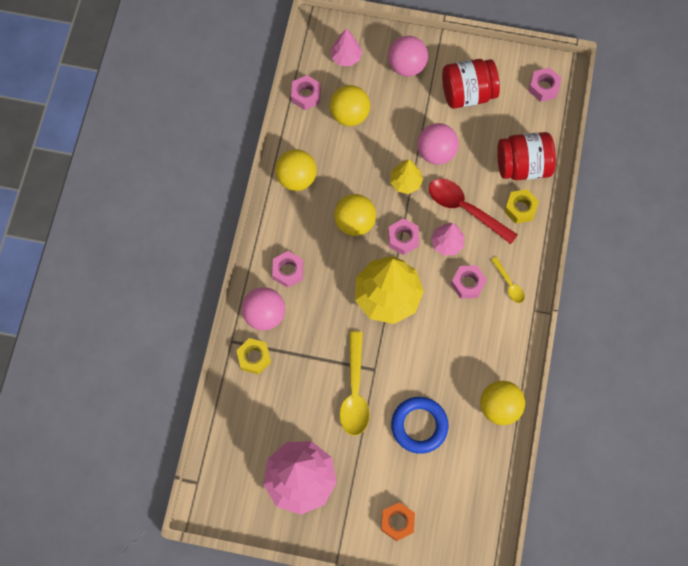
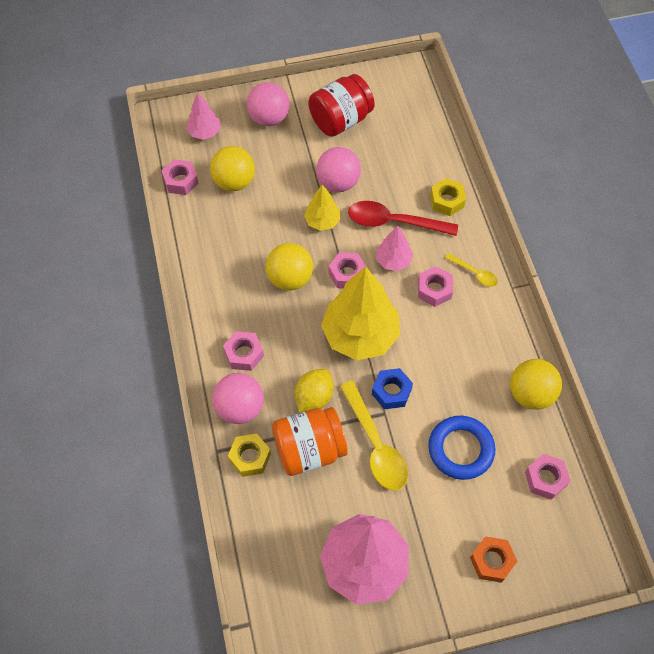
camera: 25 degrees left, 10 degrees down
(296, 178) = (209, 261): yellow ball -> none
(302, 372) = (309, 450): none -> orange jar
(325, 331) = (314, 397): none -> yellow lemon
(389, 354) = (391, 391): none -> blue nut
(522, 165) = (428, 162): red jar -> none
(543, 87) = (409, 89): pink nut -> pink nut (545, 479)

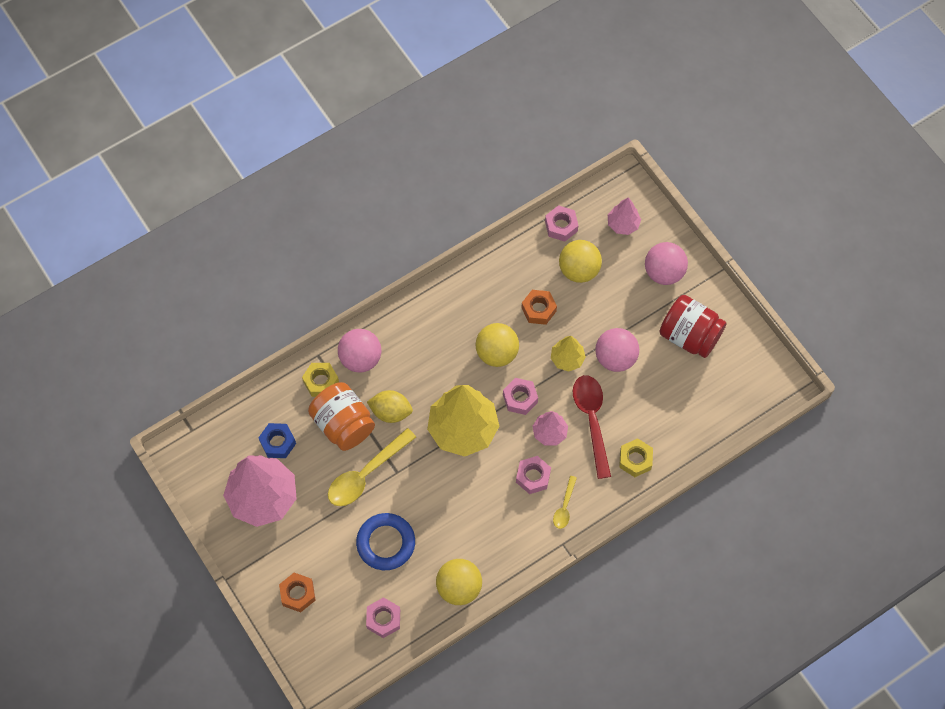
camera: 70 degrees right, 5 degrees up
(244, 354) = (410, 343): pink nut -> none
(260, 228) = (538, 309): none -> orange nut
(391, 391) = (418, 471): blue nut -> blue nut (278, 443)

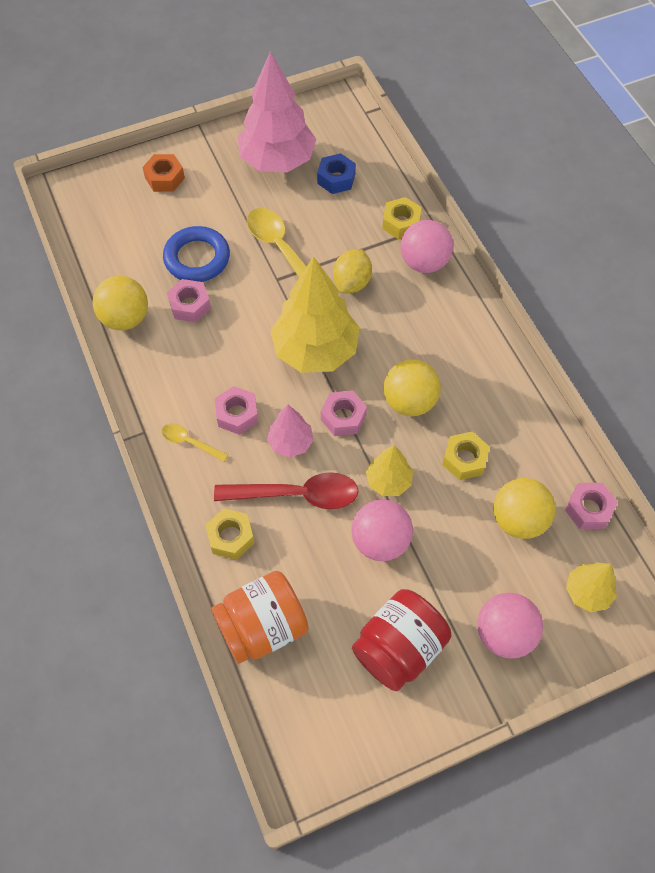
camera: 100 degrees right, 5 degrees down
(343, 424) = (345, 237): orange jar -> orange jar (262, 627)
(383, 619) = (113, 245): pink nut -> pink nut (190, 305)
(538, 309) = (464, 459): orange nut -> yellow nut
(623, 224) = (587, 592): pink tree -> yellow tree

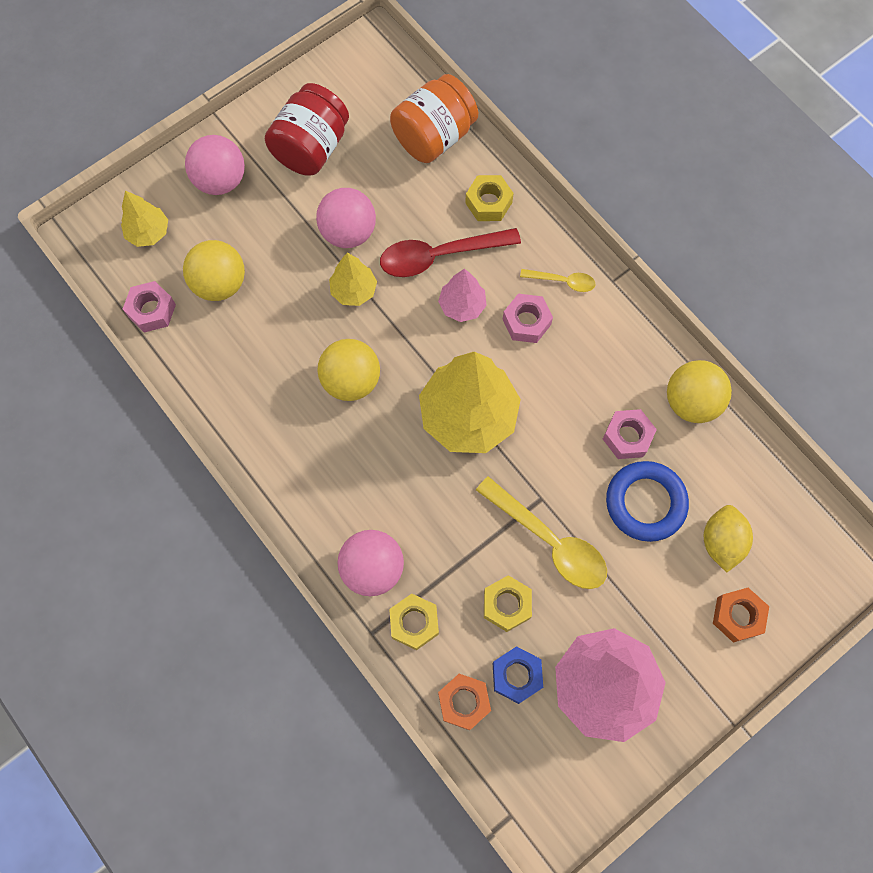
camera: 165 degrees right, 10 degrees up
(343, 417) = (416, 346): pink nut -> none
(352, 282) = (452, 516): yellow lemon -> yellow lemon (721, 542)
(378, 173) = (464, 702): none -> orange nut
(464, 459) = (282, 331): yellow nut -> yellow nut (506, 605)

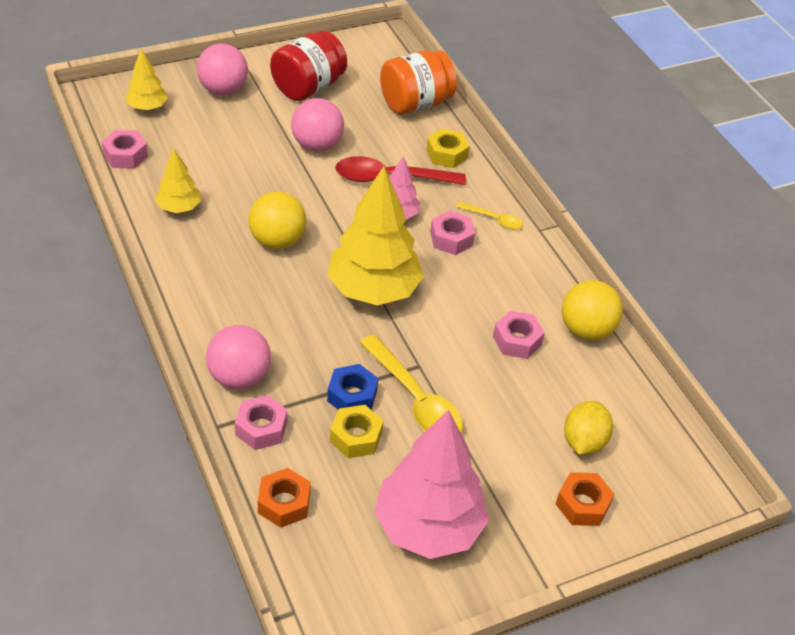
camera: 10 degrees right, 25 degrees down
(220, 284) = (192, 152): yellow ball -> none
(354, 290) = (305, 183): yellow tree -> yellow tree (179, 208)
(414, 623) = (261, 428): yellow nut -> pink nut
(516, 676) = (344, 495): blue nut -> blue nut (352, 396)
(645, 503) = (518, 393): blue ring -> none

